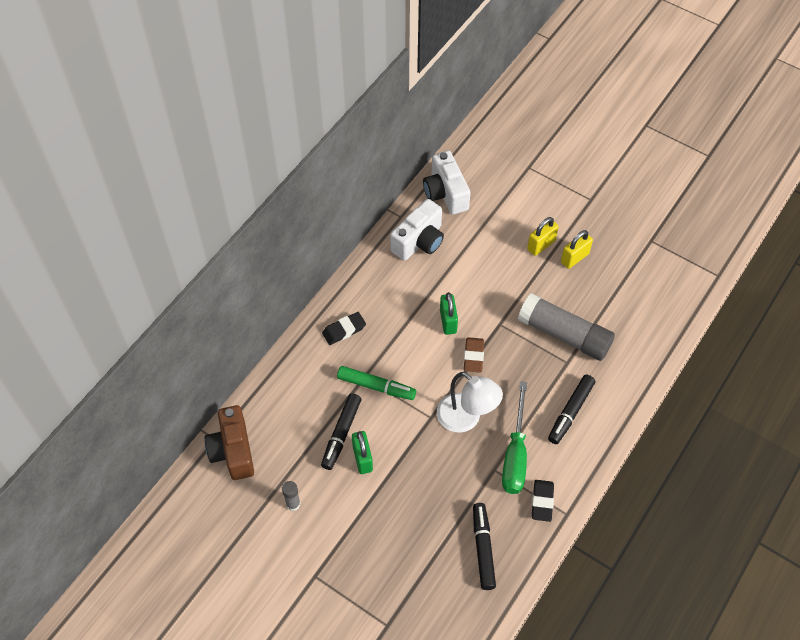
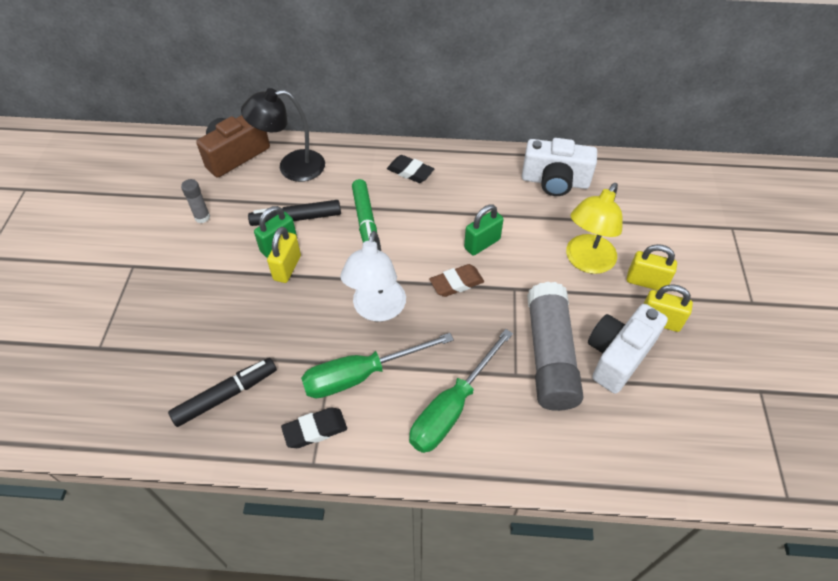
camera: 60 degrees right, 5 degrees down
(279, 413) = (292, 167): none -> black lamp
(389, 462) = (287, 268): none -> yellow padlock
(445, 193) = (629, 176): white camera -> white camera (617, 356)
(504, 268) = (586, 262): none -> yellow lamp
(570, 412) = (452, 407): black marker -> green screwdriver

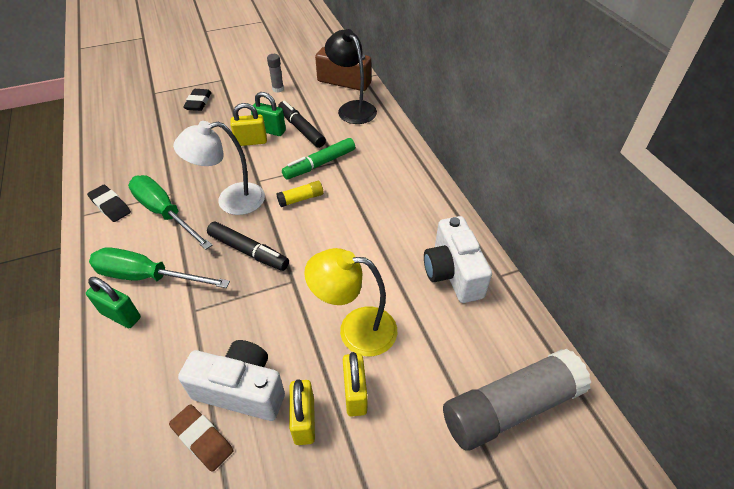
camera: 65 degrees right, 5 degrees down
(226, 395) = (130, 155): black marker -> black marker (248, 251)
(409, 251) = (301, 199): none -> yellow glue stick
(410, 172) = (392, 170): black eraser -> black eraser (198, 103)
(456, 283) = (280, 239): brown eraser -> brown eraser (202, 439)
(482, 244) = (335, 242): green padlock -> green padlock (121, 315)
(550, 355) = (223, 330): grey glue stick -> grey glue stick (510, 407)

